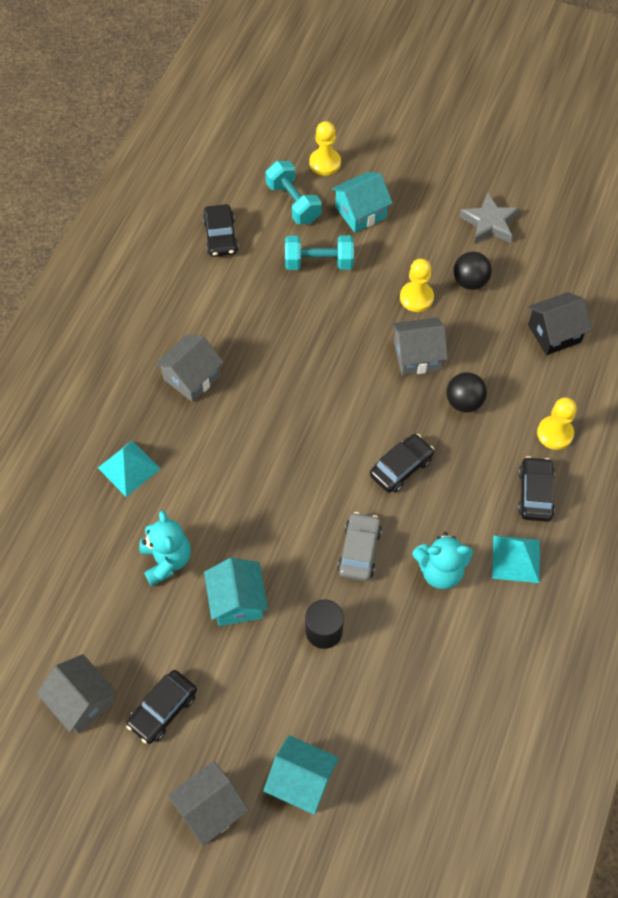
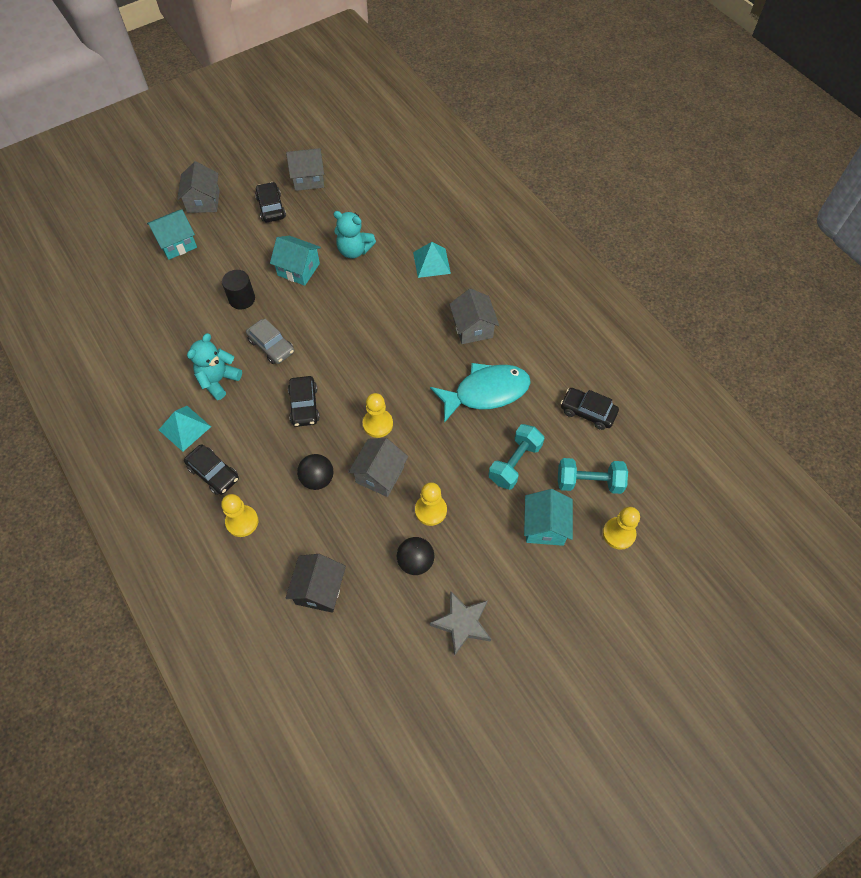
camera: 125 degrees right, 0 degrees up
(261, 324) = (486, 392): none -> turquoise fish
(368, 390) = (378, 424): none -> yellow pawn

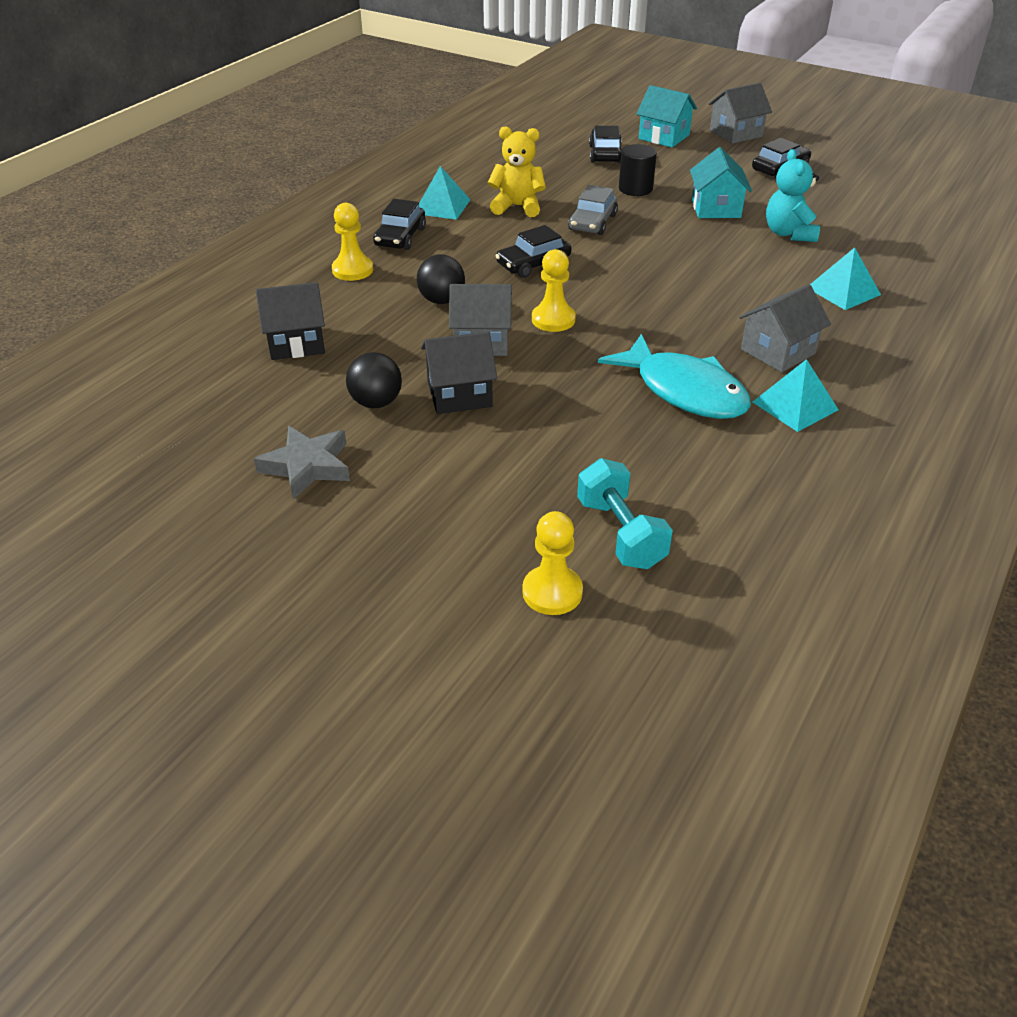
camera: 65 degrees right, 20 degrees down
(218, 380) = (517, 206): turquoise teddy bear -> yellow teddy bear
(308, 178) = (852, 177): grey house -> none
(430, 510) = (459, 394): yellow pawn -> black house
(514, 463) = (591, 448): turquoise dumbbell -> none
(524, 348) = (795, 406): none -> turquoise pyramid
(545, 526) = (508, 505): turquoise house -> none
(587, 412) = (748, 499): black car -> black car (605, 154)

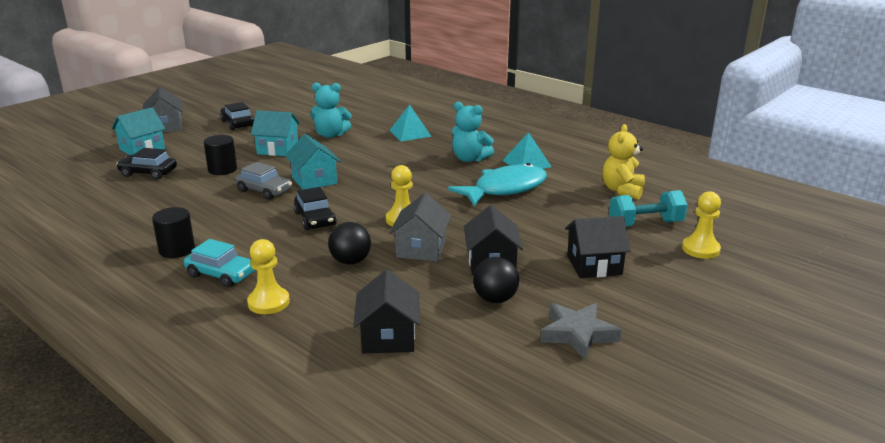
camera: 80 degrees left, 15 degrees down
(400, 237) = (221, 274): black car -> turquoise car
(442, 206) = (177, 250): turquoise pyramid -> black cylinder
(474, 479) = (594, 265): none -> black house
(517, 206) = (210, 216): yellow teddy bear -> yellow teddy bear (622, 190)
(635, 247) = (314, 180): none -> turquoise house
(778, 351) = (469, 159): grey house -> turquoise teddy bear

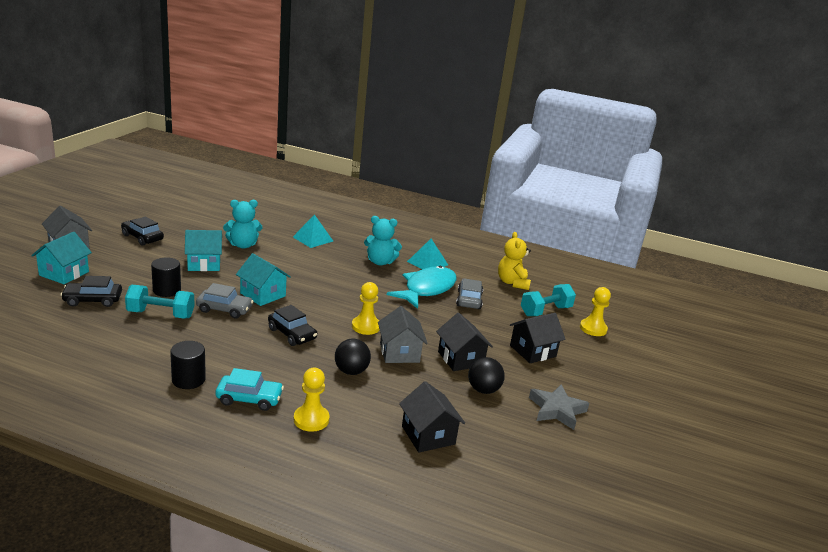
camera: 25 degrees left, 0 degrees up
(199, 190) = (161, 314): none -> turquoise dumbbell
(550, 204) = (469, 300): none -> grey car

